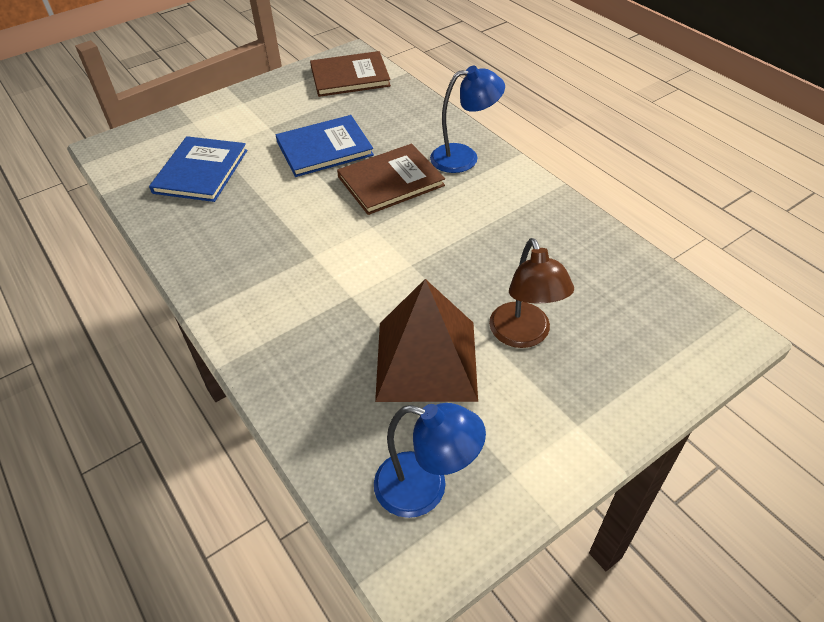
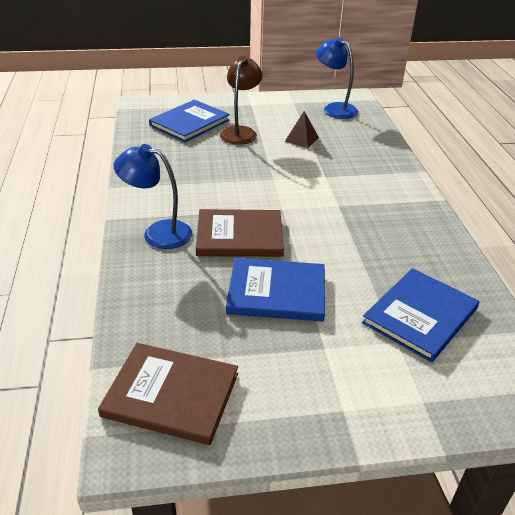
camera: 155 degrees left, 10 degrees down
(426, 360) = (301, 139): brown pyramid -> brown pyramid, size x0.44
(611, 322) = (190, 123): none -> blue book

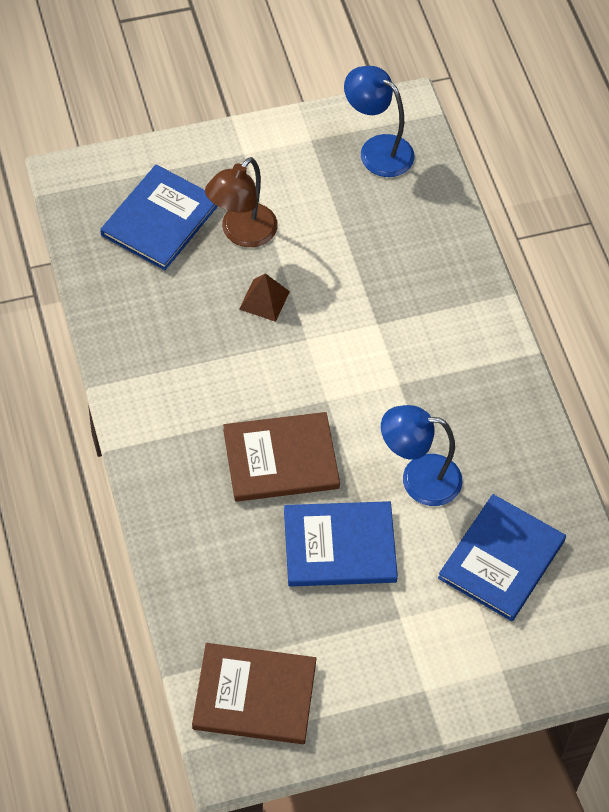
camera: 10 degrees left, 20 degrees up
(158, 233) = (178, 467): blue lamp -> blue lamp (418, 478)
(240, 132) = (241, 233): brown lamp -> brown lamp turned 150 degrees counterclockwise
(301, 139) = (335, 240): brown pyramid -> brown pyramid (264, 300)

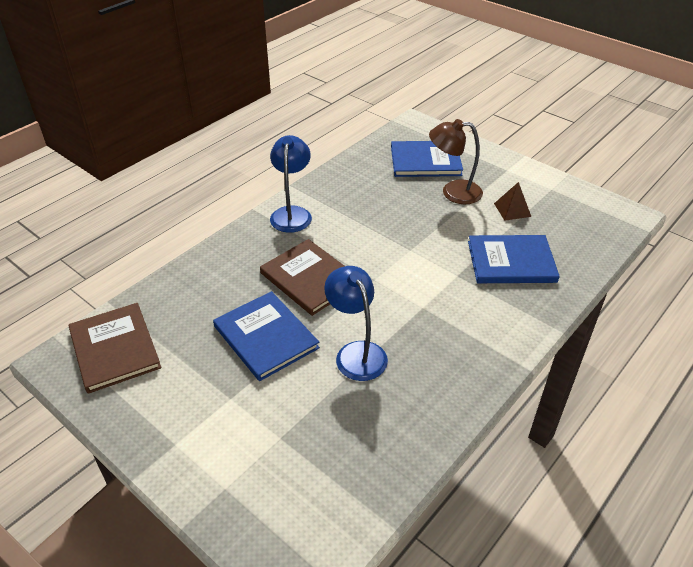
camera: 60 degrees right, 15 degrees down
(264, 300) = (418, 220): brown pyramid -> brown pyramid (512, 210)
(377, 150) = (582, 217): blue lamp -> blue lamp (292, 213)
(501, 559) = (328, 436): blue book -> blue book (511, 261)

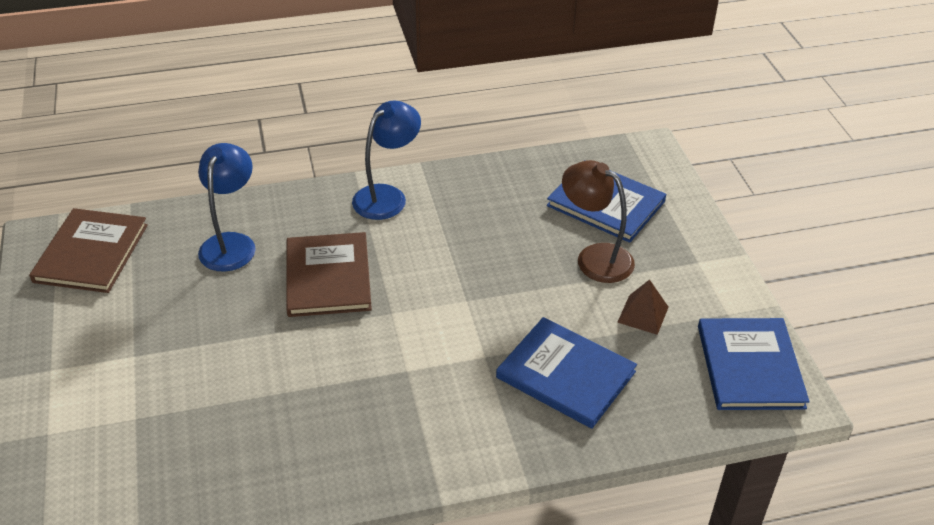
camera: 35 degrees right, 0 degrees up
(266, 337) = (224, 314): blue book -> blue book (750, 366)
(356, 352) = (288, 379): blue lamp -> blue lamp (231, 243)

